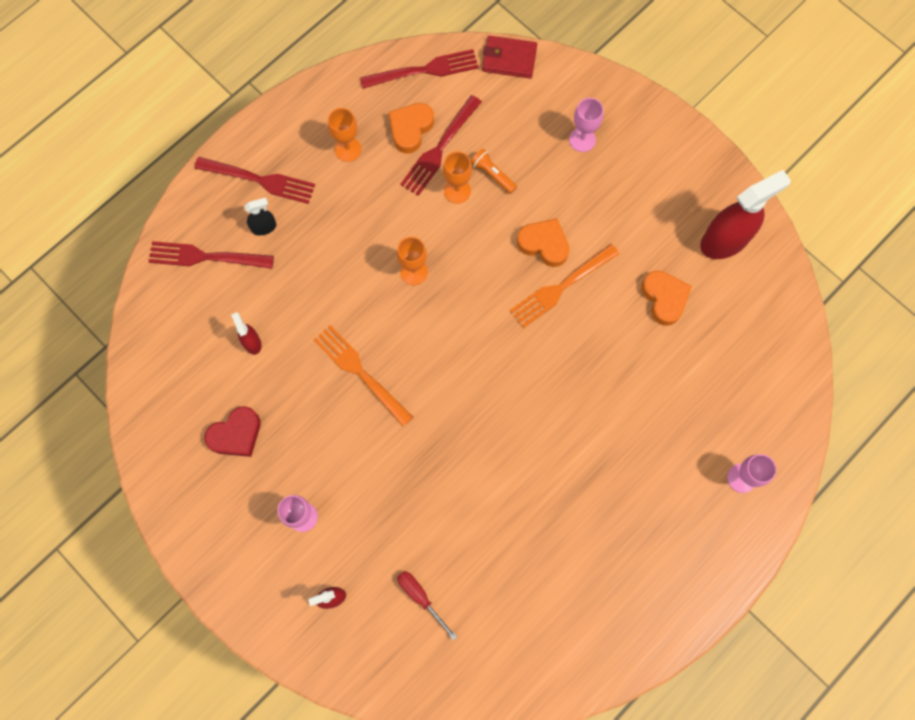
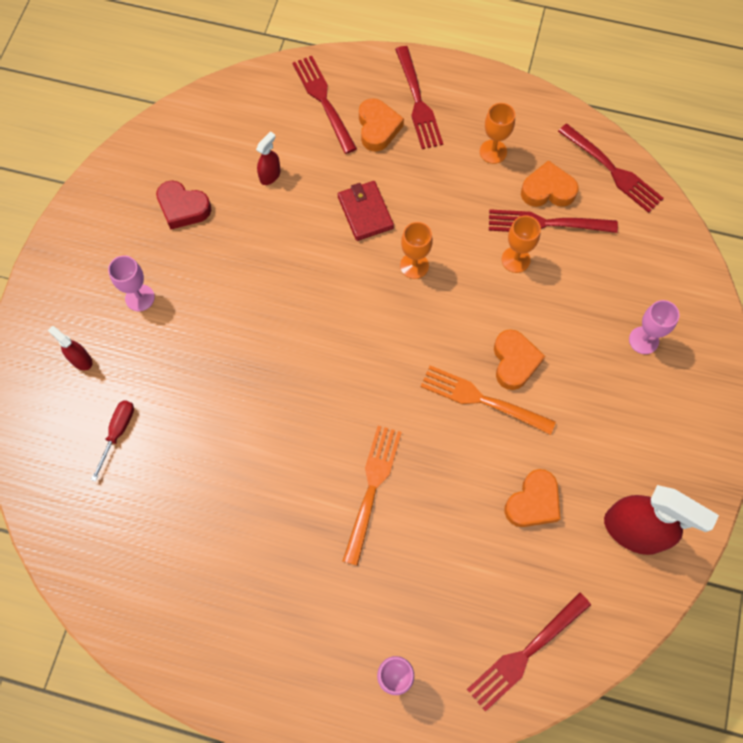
camera: 60 degrees right, 5 degrees down
(264, 227) = (378, 128): black spray bottle -> orange heart
(360, 372) = (294, 273): orange fork -> orange fork (372, 488)
(492, 174) = (552, 281): orange flashlight -> none
(509, 59) = (677, 234): red wallet -> red wallet (365, 212)
(773, 372) = (526, 653): none -> red fork

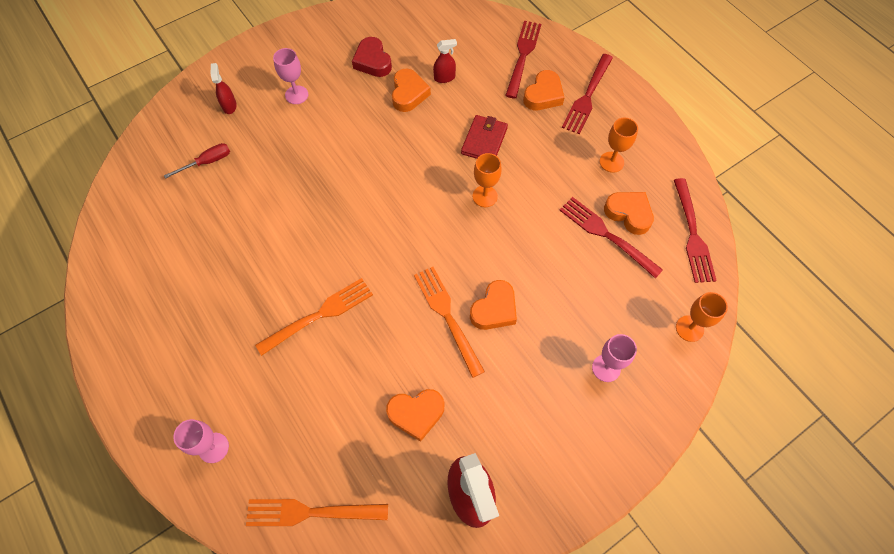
camera: 40 degrees right, 5 degrees down
(251, 216) = (408, 94): none -> orange heart
(515, 259) = (560, 243): orange goblet -> orange goblet (689, 328)
(526, 653) = (311, 512): red fork -> orange fork

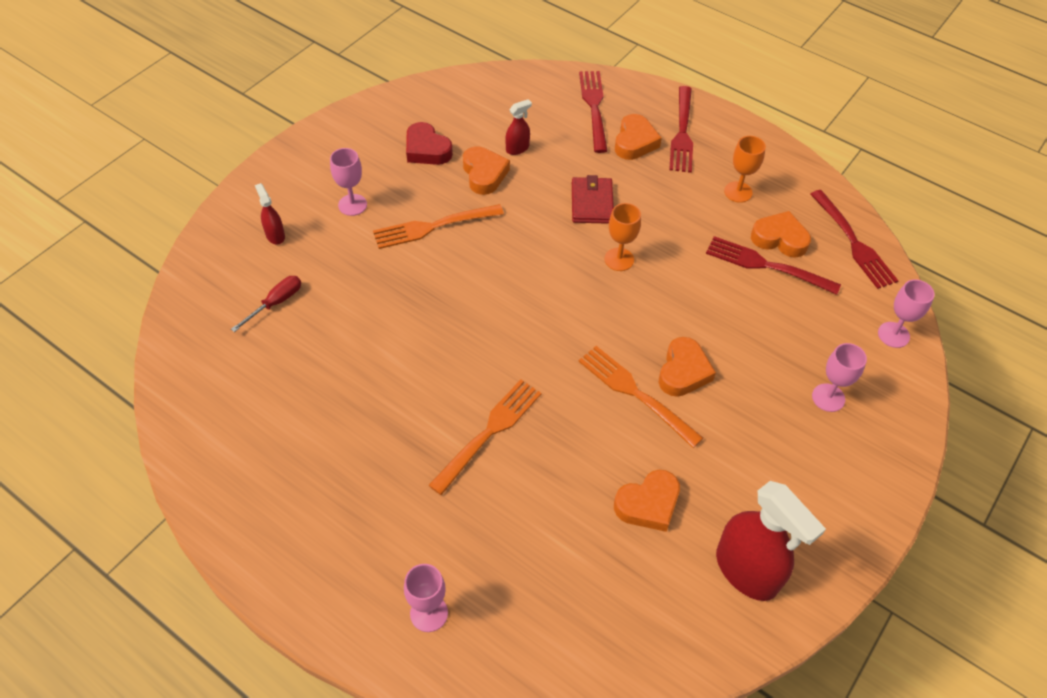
camera: 20 degrees left, 10 degrees down
(311, 512) = (577, 646): orange fork -> orange fork (433, 226)
(689, 328) = (893, 335): orange goblet -> pink goblet

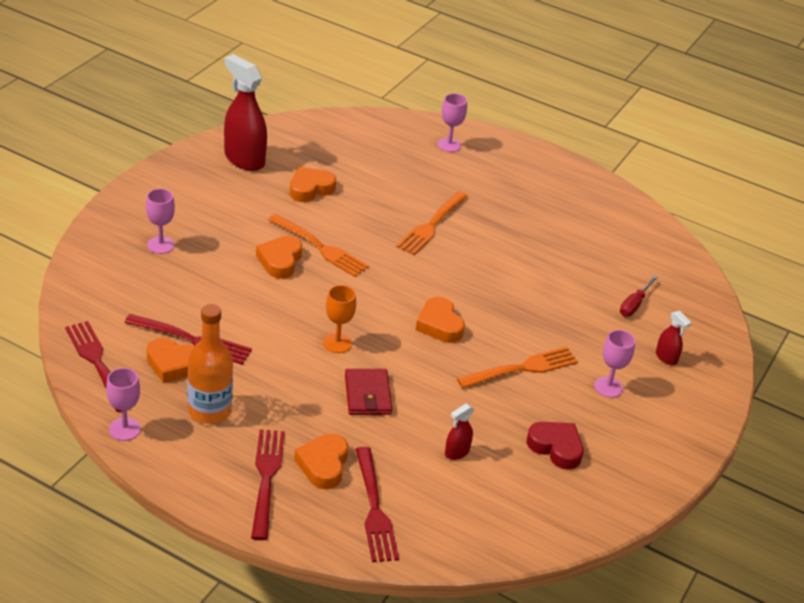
camera: 170 degrees right, 15 degrees down
(484, 174) = (486, 422): orange heart -> orange heart (439, 325)
(738, 192) = (209, 410): orange goblet -> orange bottle
(893, 335) = (87, 287): pink goblet -> pink goblet (124, 429)

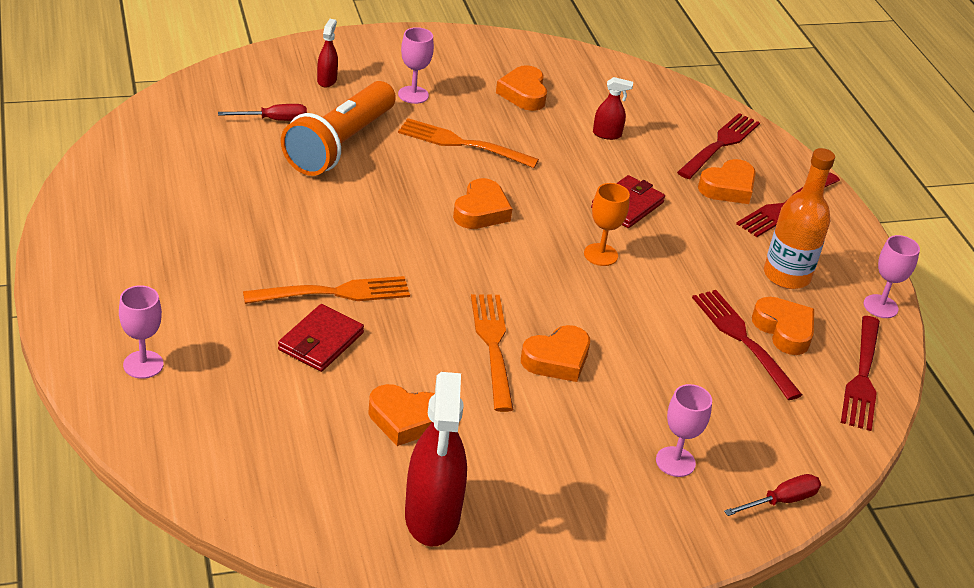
camera: 135 degrees left, 0 degrees up
(86, 257) = (781, 501): none -> red screwdriver
(399, 199) = (321, 341): none -> red wallet
(556, 448) = (523, 93): red heart -> orange heart
(576, 314) = (339, 145): none -> orange flashlight

